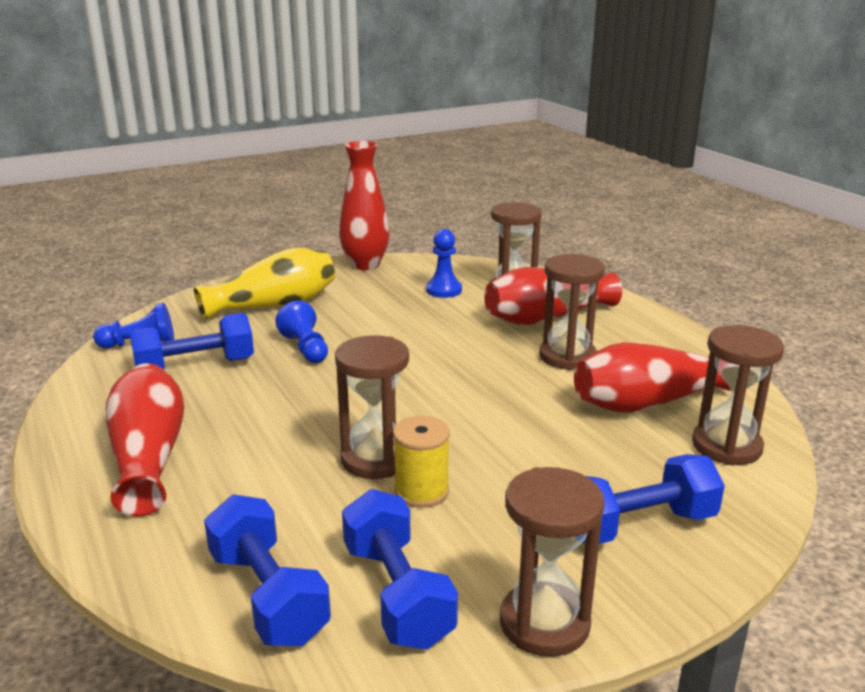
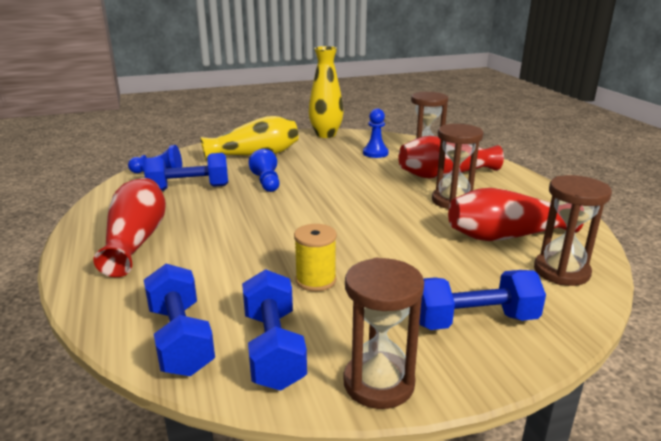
camera: 10 degrees right, 0 degrees up
(365, 265) = (326, 134): red vase -> yellow vase
(375, 459) = (290, 256): brown hourglass -> none

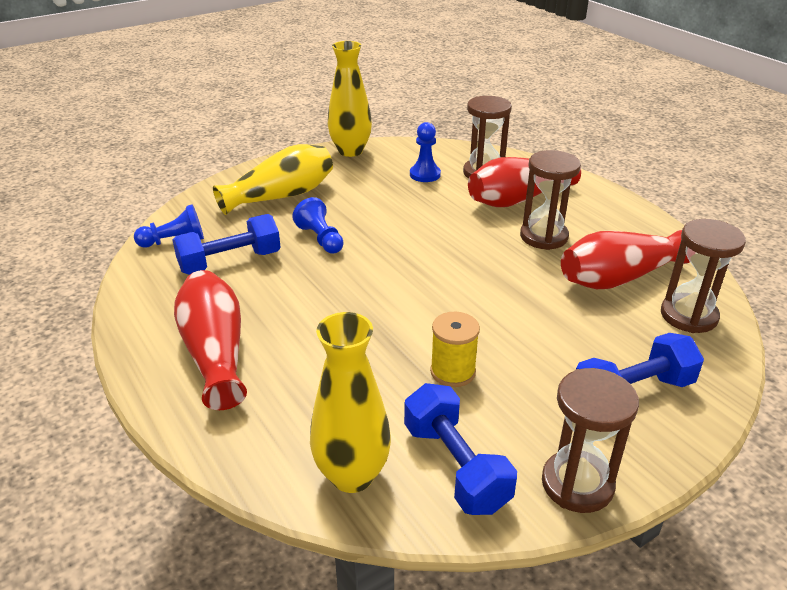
camera: 15 degrees left, 10 degrees up
(181, 339) = (352, 475): blue dumbbell -> yellow vase

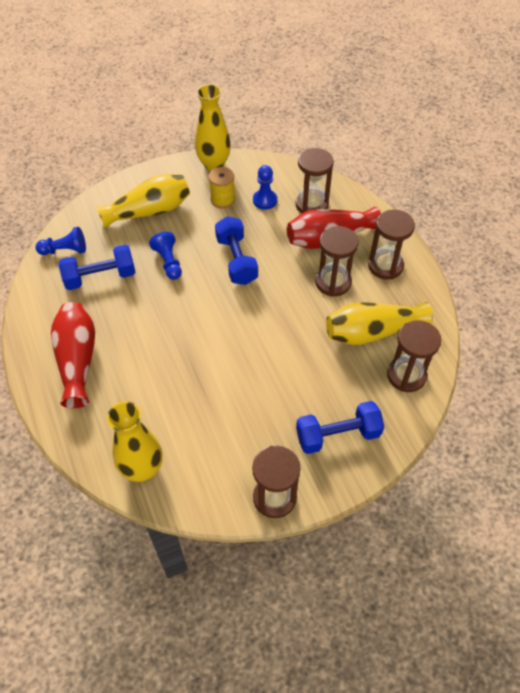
camera: 10 degrees right, 20 degrees up
(452, 372) = (226, 400): yellow spool -> yellow spool (223, 200)
(455, 466) = (205, 473): blue dumbbell -> blue dumbbell (236, 260)
(601, 216) = (385, 266): none -> brown hourglass
(619, 277) = (372, 332): red vase -> yellow vase

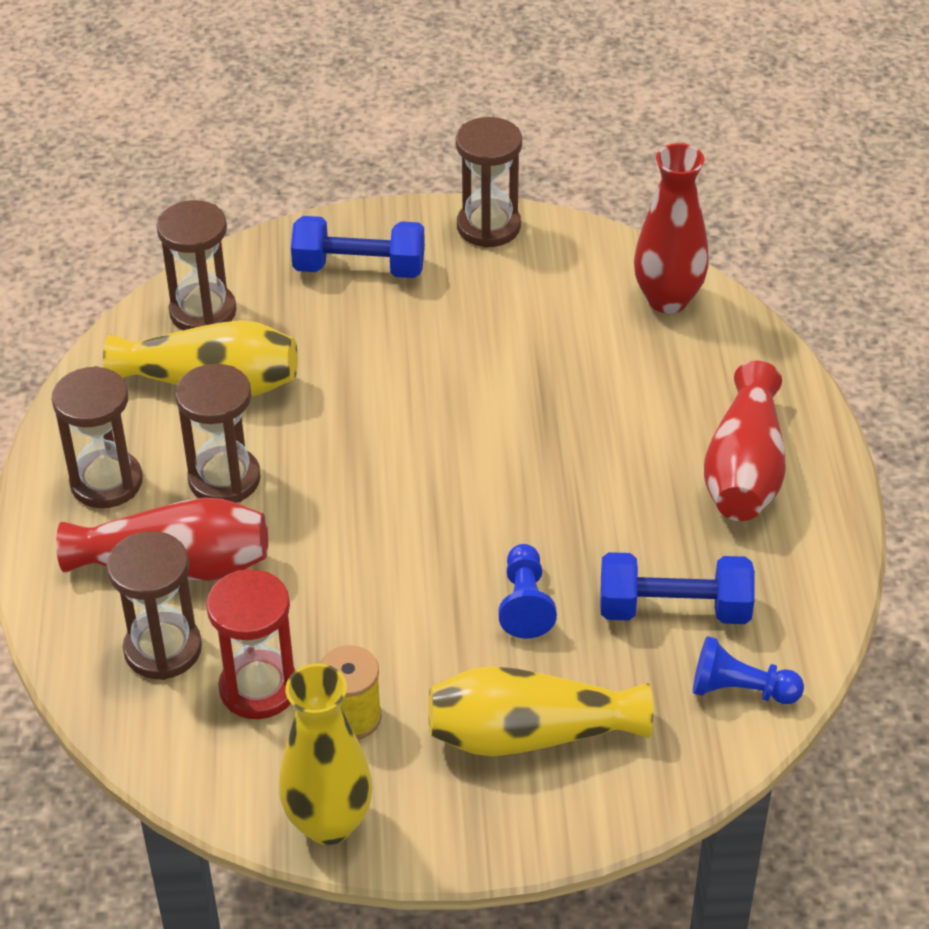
camera: 160 degrees left, 10 degrees down
(142, 469) = (668, 299): yellow vase -> red vase
(236, 260) = (386, 570): blue dumbbell -> none
(265, 200) = (259, 688): blue pawn -> red hourglass

